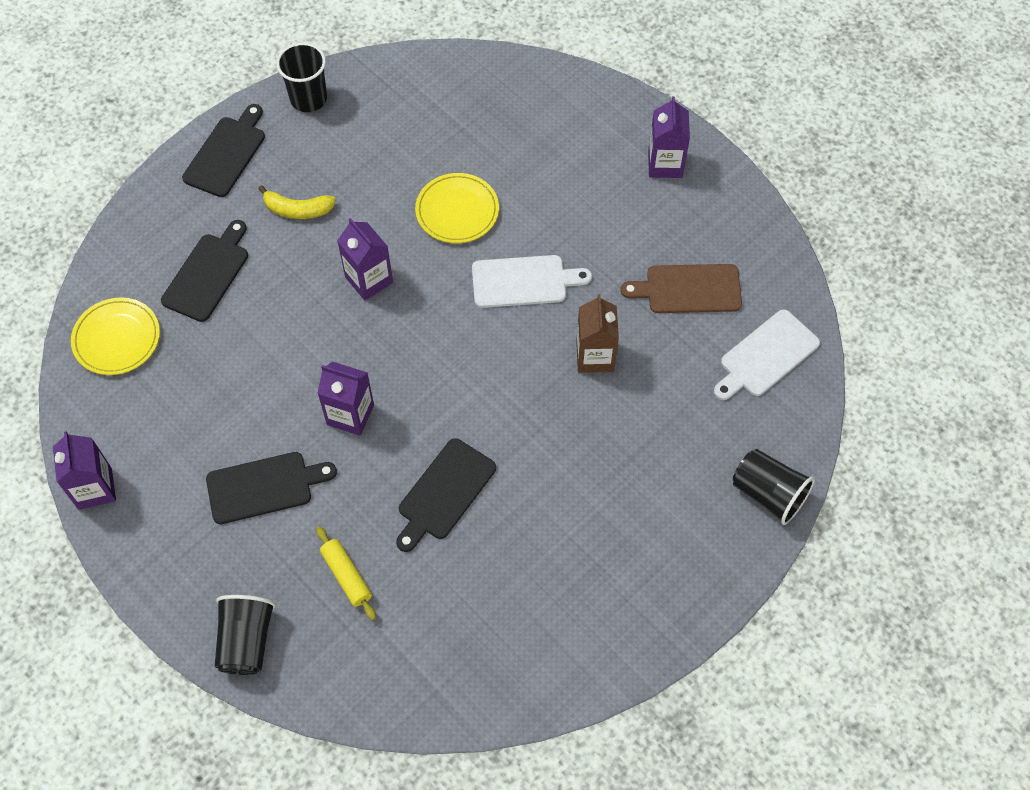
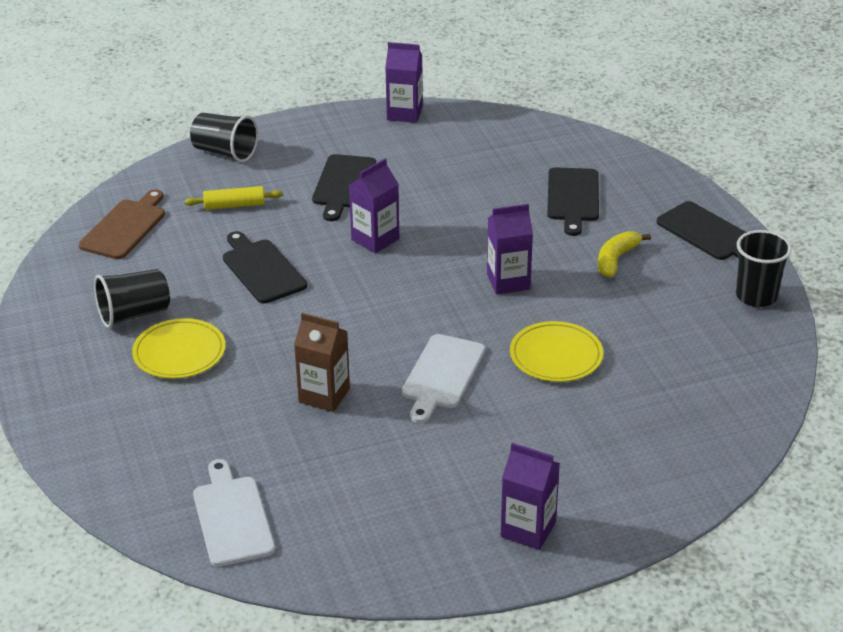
camera: 115 degrees right, 25 degrees down
(117, 338) = (536, 144): yellow plate -> yellow plate (179, 352)
(208, 274) = (573, 198): black cutting board -> black cutting board turned 45 degrees clockwise
(688, 289) = (352, 488): brown cutting board -> brown cutting board (125, 227)
(768, 494) = (91, 460): black cup -> black cup (134, 314)

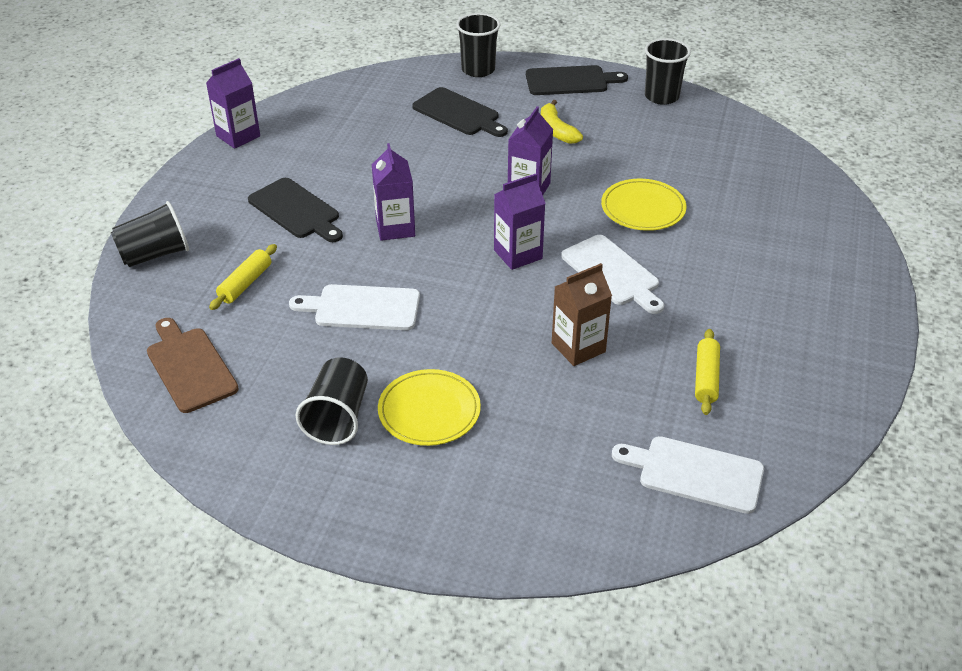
camera: 55 degrees left, 5 degrees up
(262, 269) = (362, 308): black cutting board -> white cutting board
(355, 481) = (706, 378): none -> yellow rolling pin
(528, 529) = (834, 313): purple carton -> purple carton (518, 254)
(655, 177) = (478, 70): none -> black cup

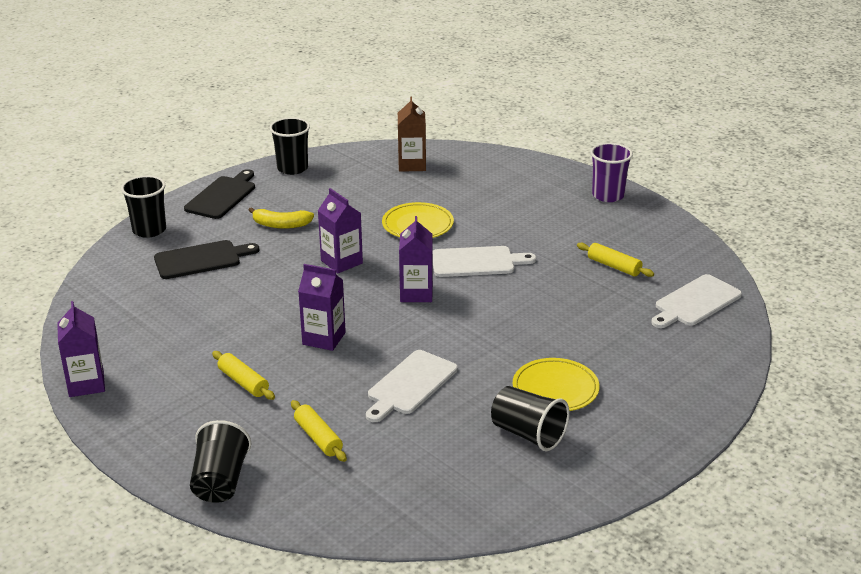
camera: 60 degrees left, 10 degrees down
(190, 367) = (401, 497): brown cutting board -> none
(296, 210) = (243, 382): black cutting board -> yellow rolling pin
(578, 347) = (542, 303): brown carton -> brown carton (412, 165)
(858, 322) = (608, 195): none -> purple cup

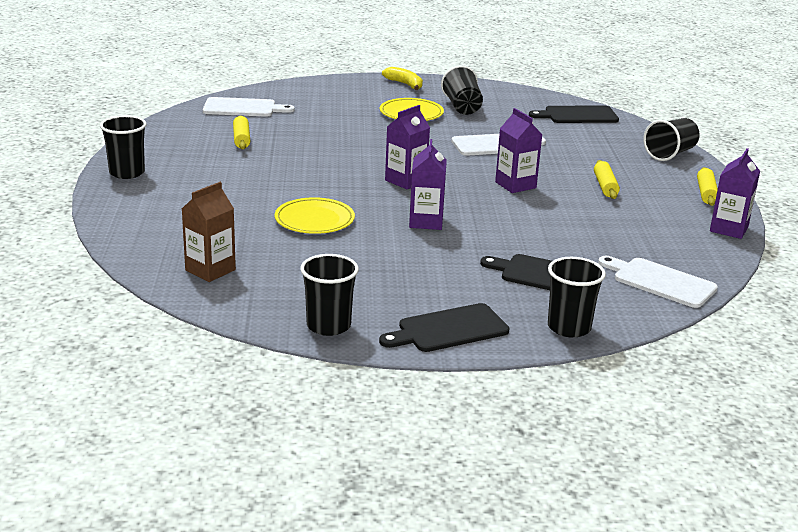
camera: 140 degrees left, 5 degrees down
(281, 225) = (431, 273): yellow banana -> yellow banana (405, 84)
(318, 438) = (587, 147): yellow rolling pin -> yellow rolling pin (706, 193)
(392, 502) = (577, 115): none -> black cutting board
(477, 262) = (325, 178): white cutting board -> white cutting board (660, 281)
(608, 195) = (127, 173): purple cup -> black cup

